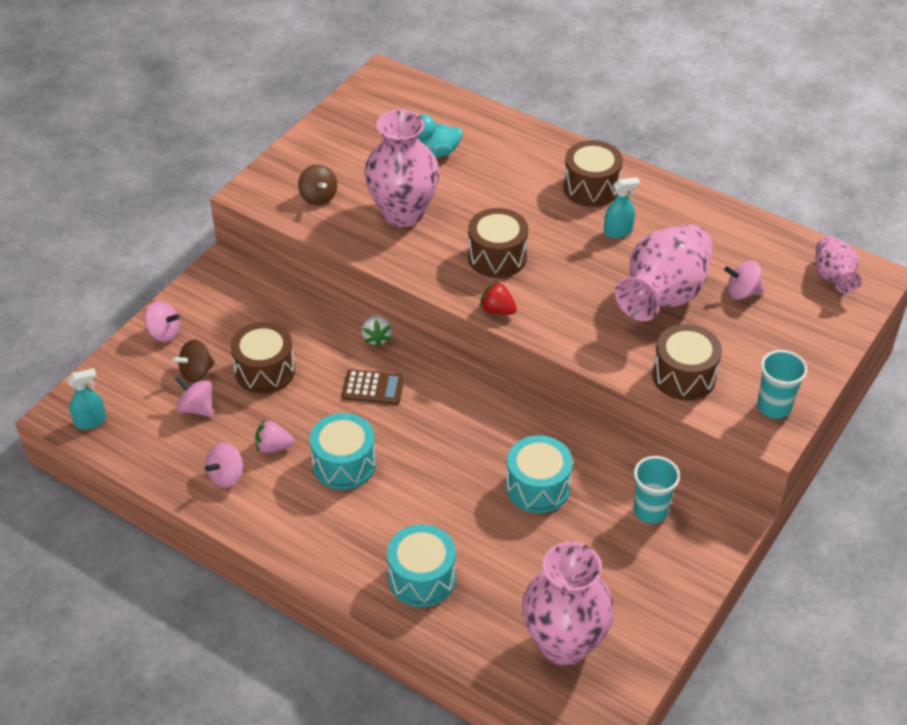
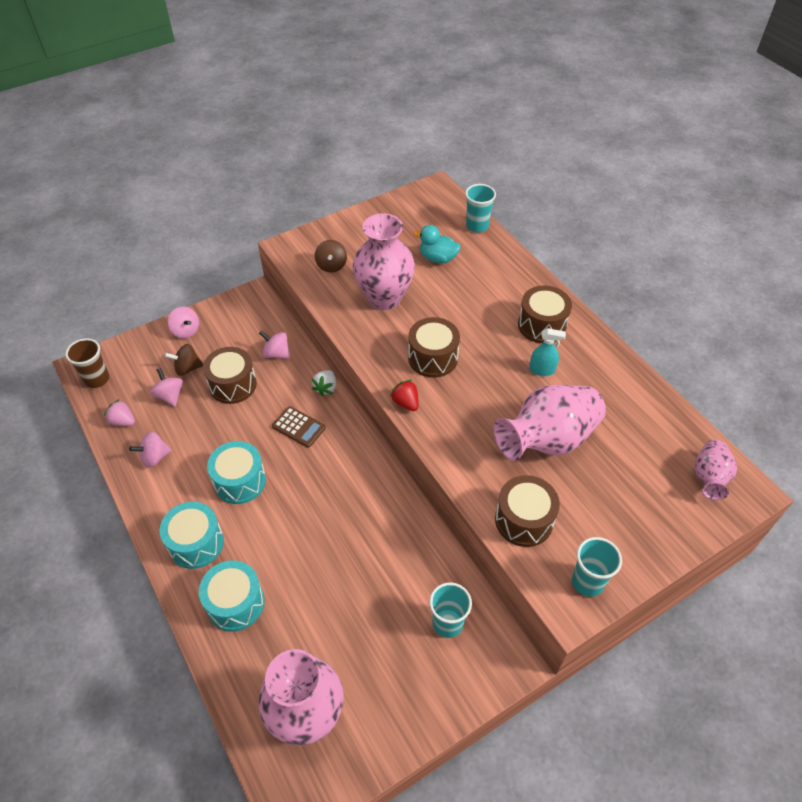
camera: 25 degrees right, 5 degrees up
(91, 421) = (97, 379): turquoise spray bottle -> brown cup
(273, 447) = (200, 447): pink strawberry -> pink strawberry (123, 421)
(457, 104) = (477, 226): none -> turquoise cup
(538, 487) = (370, 562): turquoise drum -> turquoise drum (196, 543)
(742, 292) = (618, 462): pink spinning top -> pink spinning top (276, 354)

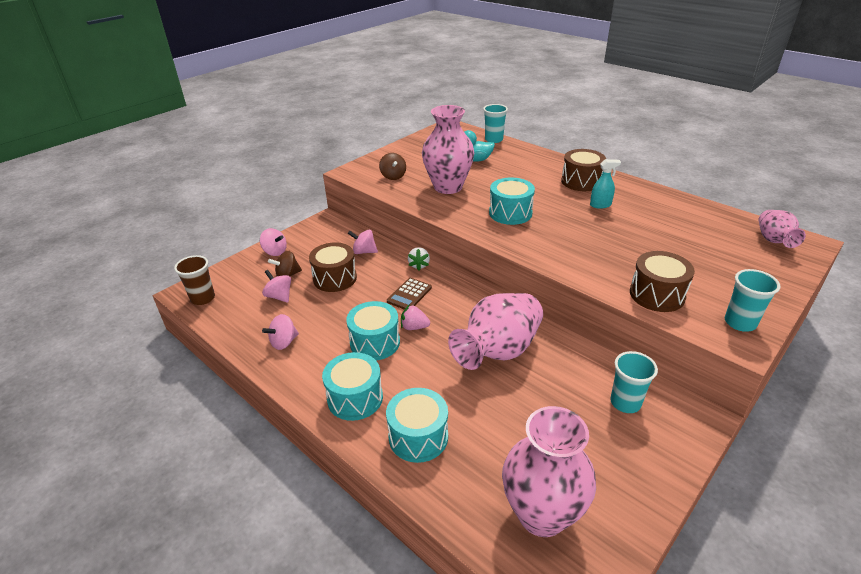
camera: 15 degrees left, 15 degrees down
(123, 421) = (241, 323): pink strawberry -> pink strawberry (414, 327)
(299, 427) = (409, 294): brown calculator -> brown calculator turned 105 degrees clockwise
(406, 403) = (506, 242): red strawberry -> none
(433, 358) = (510, 213): brown drum -> turquoise drum
(547, 440) = (636, 243): pink vase -> pink vase (498, 351)

